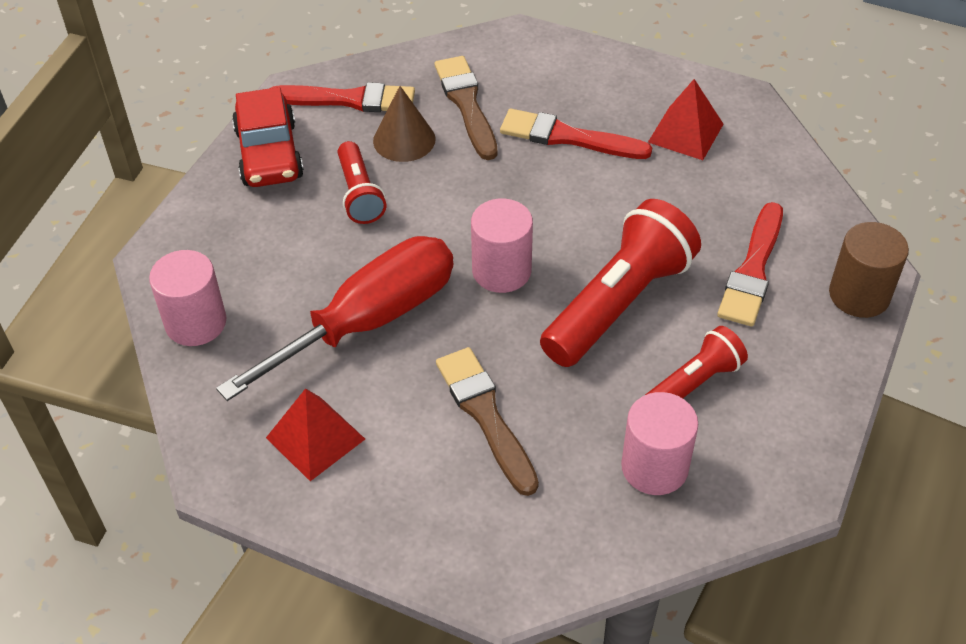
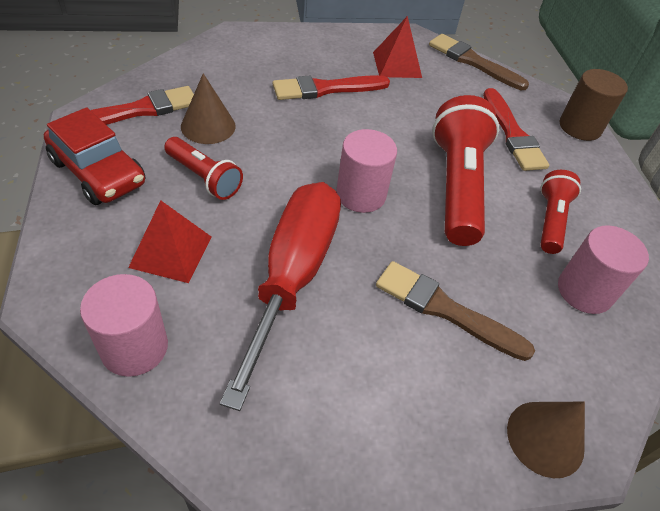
camera: 40 degrees left, 0 degrees up
(315, 438) = (331, 401): red pyramid -> red pyramid (171, 251)
(466, 104) = (236, 88): brown brush -> brown brush (473, 62)
(475, 561) = (545, 438): none -> brown cone

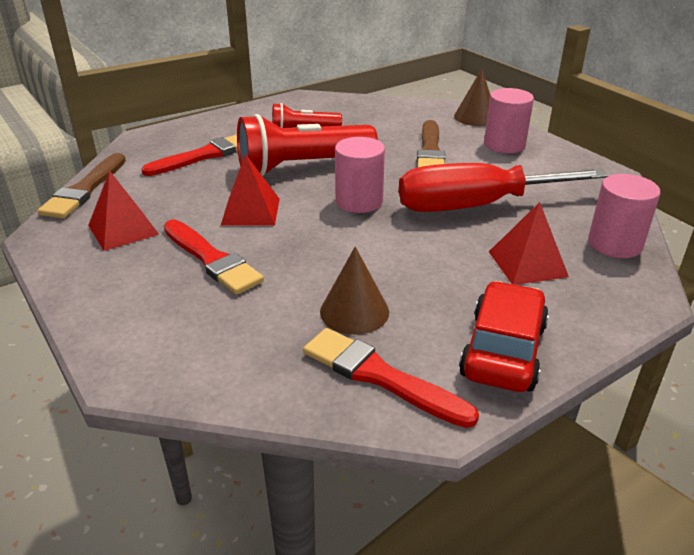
camera: 110 degrees left, 15 degrees down
(204, 178) = (430, 282): red flashlight -> none
(385, 126) = (251, 211): none -> red pyramid
(580, 127) = (168, 132): brown cylinder -> none
(584, 291) = (359, 116): pink cylinder -> pink cylinder (504, 144)

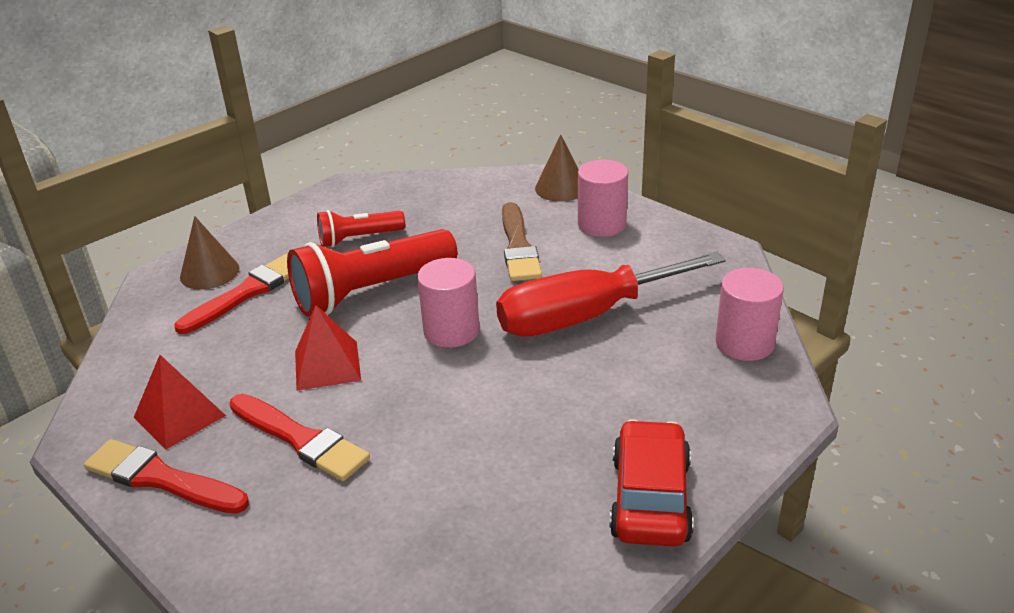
camera: 10 degrees left, 0 degrees up
(84, 189) = (110, 366): brown brush -> none
(354, 311) = (482, 479): brown cone -> brown cone (209, 272)
(380, 376) = (528, 553): red brush -> red brush (161, 479)
(527, 263) = (656, 384): red pyramid -> none

